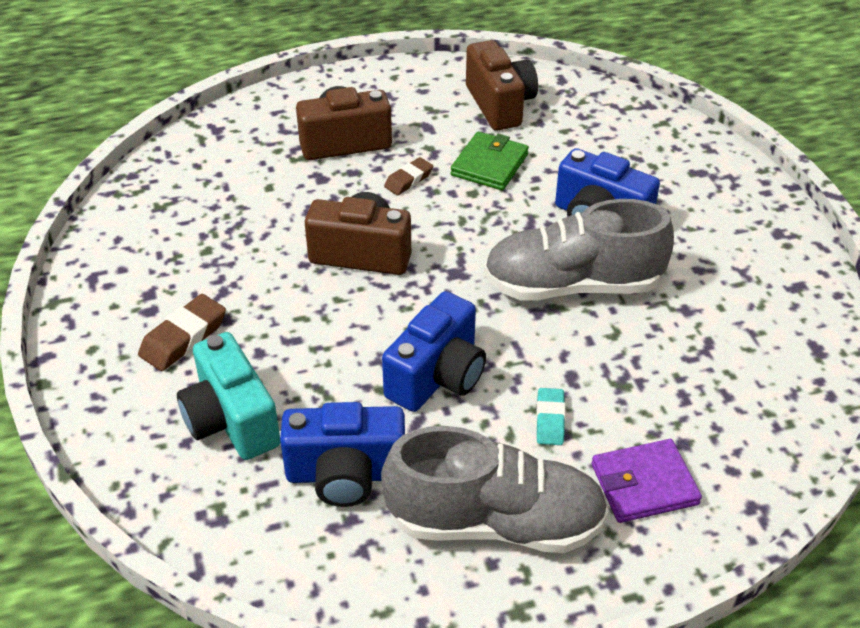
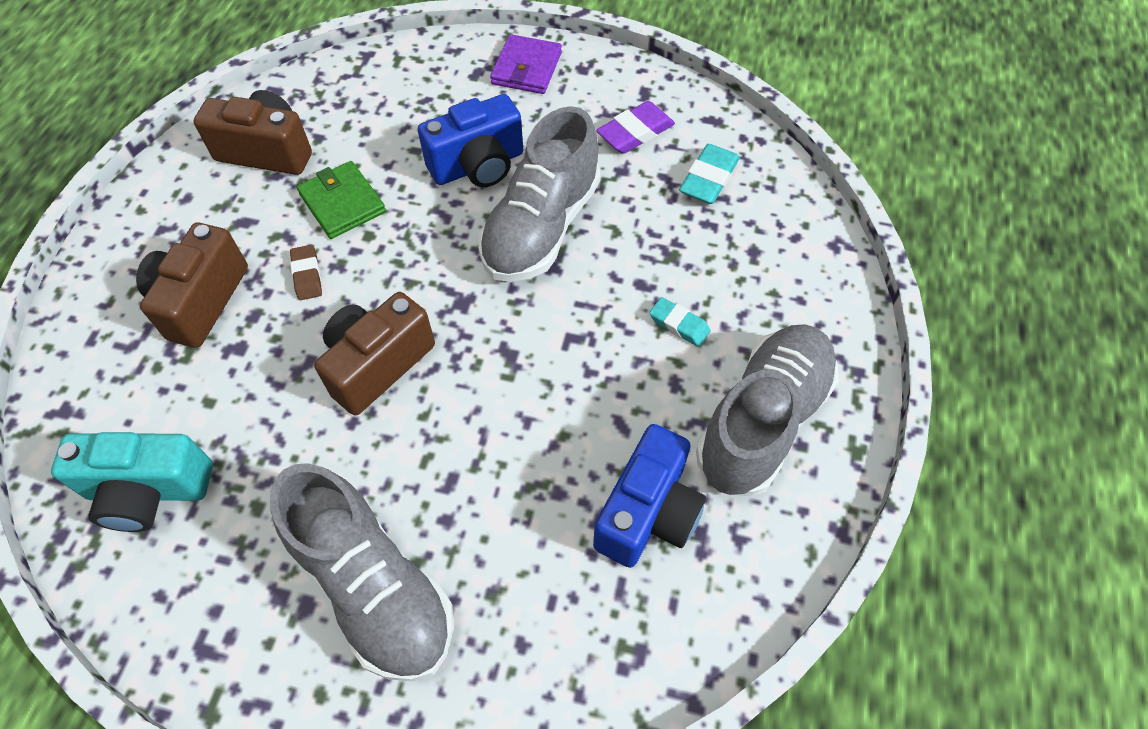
camera: 60 degrees left, 15 degrees up
(183, 338) = (373, 586): brown eraser -> grey shoe
(231, 420) = (520, 587): turquoise camera -> turquoise camera (149, 491)
(437, 376) = (579, 381): blue camera -> none
(644, 484) = (779, 299): purple wallet -> purple wallet (526, 68)
(738, 375) = (708, 179): none -> turquoise eraser
(740, 300) = (635, 133): none -> purple eraser

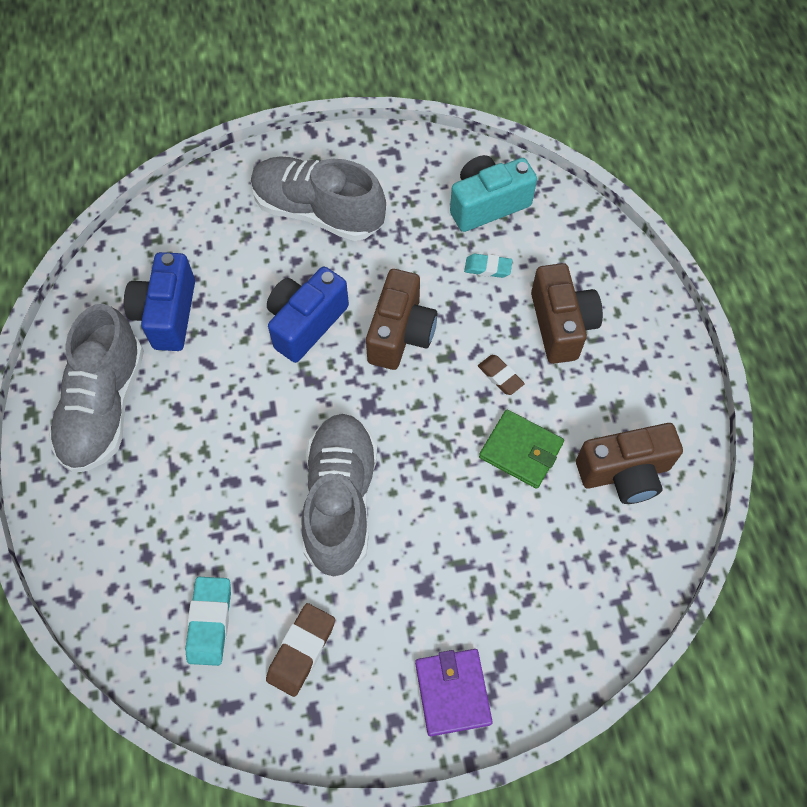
camera: 155 degrees right, 5 degrees up
(478, 166) = (430, 541): blue camera -> blue camera (306, 323)
(635, 133) = (301, 650): purple eraser -> brown eraser
(679, 325) = (190, 457): turquoise eraser -> turquoise eraser (487, 268)

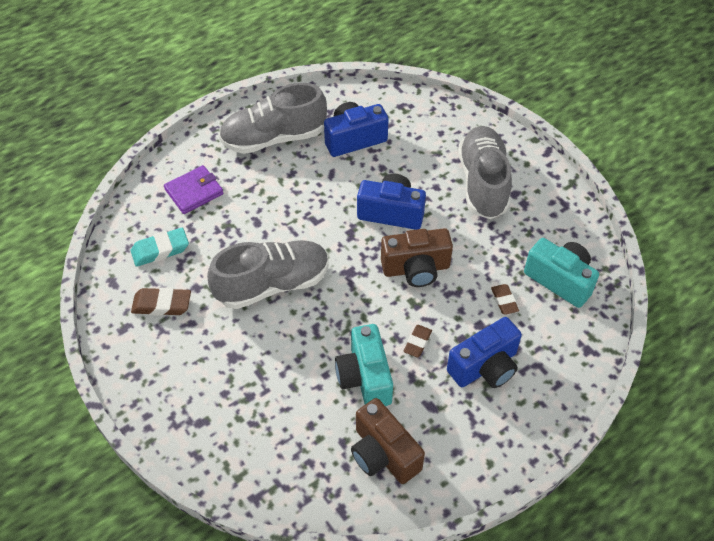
camera: 65 degrees right, 10 degrees down
(452, 692) = (168, 401): purple wallet -> purple wallet (194, 192)
(487, 268) = (504, 301): turquoise eraser -> brown eraser
(521, 450) = (365, 377): green wallet -> turquoise camera
(561, 325) = (485, 367): brown camera -> blue camera

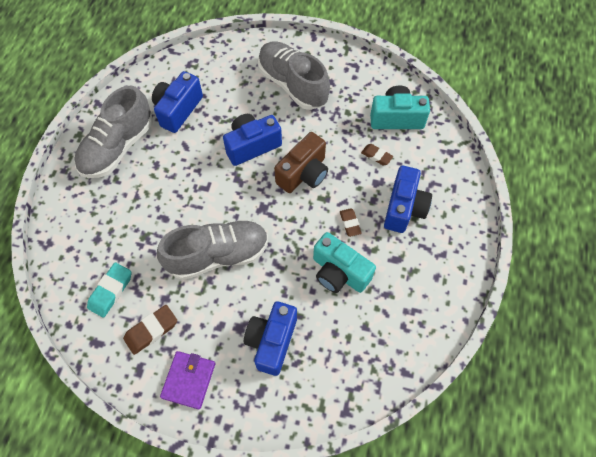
camera: 40 degrees left, 10 degrees up
(194, 192) = (95, 228): purple wallet -> purple wallet (189, 380)
(249, 389) = (272, 341): none -> blue camera
(272, 284) = (218, 255): grey shoe -> grey shoe turned 45 degrees clockwise
(383, 454) = (396, 314): brown camera -> none

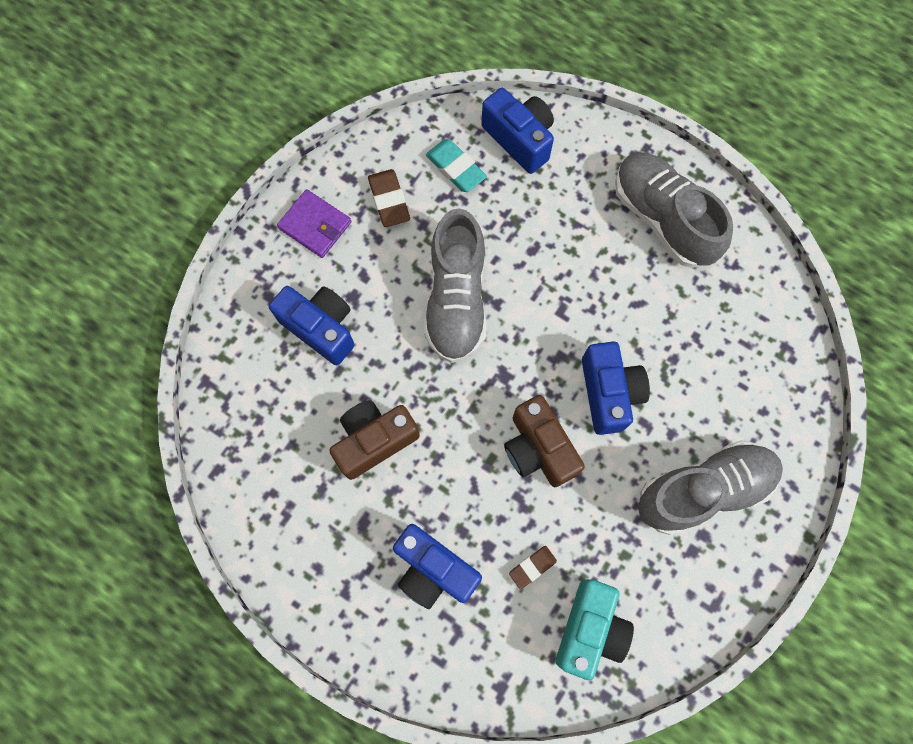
camera: 110 degrees right, 10 degrees up
(178, 110) = (703, 310): blue camera -> blue camera (519, 139)
(339, 272) = (374, 440): turquoise camera -> brown camera
(350, 223) = (438, 483): brown eraser -> none

